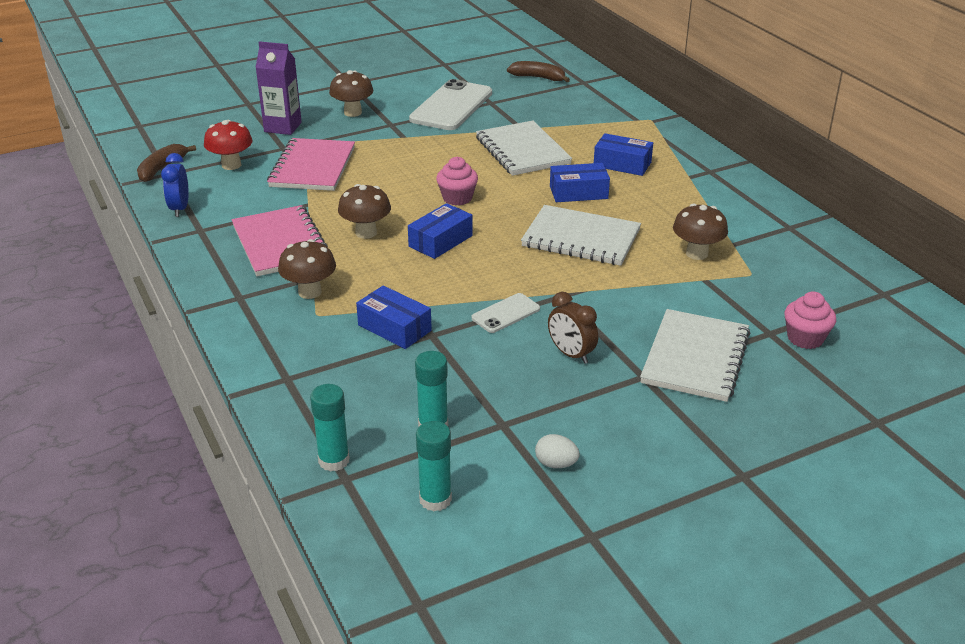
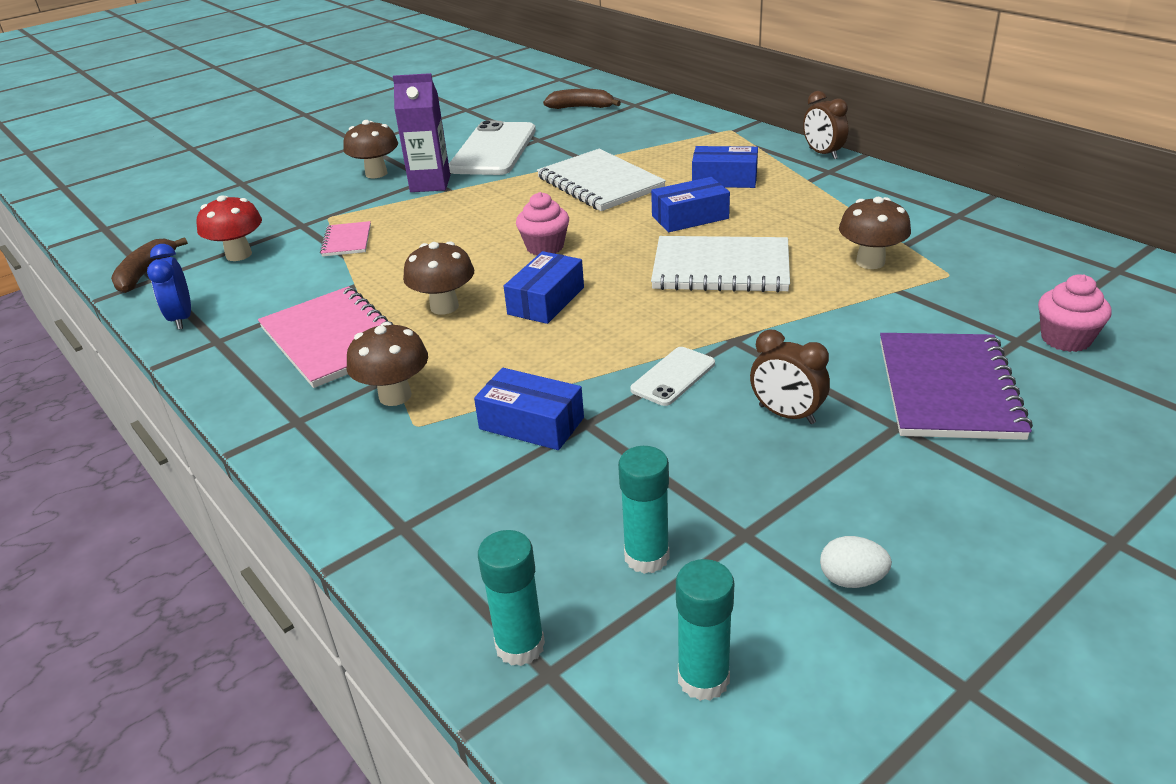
camera: 10 degrees left, 0 degrees up
(283, 127) = (293, 202): purple carton -> purple carton (430, 184)
(313, 167) = (347, 241): pink notebook -> pink notebook, size x0.51
(695, 358) = (948, 389): white notebook -> purple notebook
(714, 154) = (823, 154): none -> brown clock

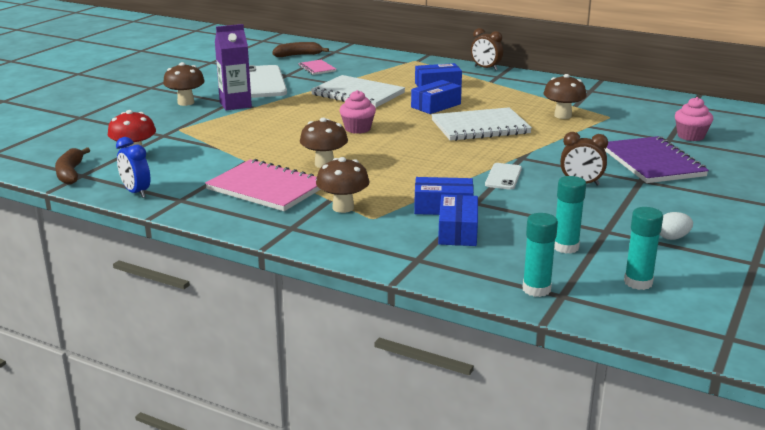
camera: 25 degrees left, 10 degrees down
(347, 241) = (211, 140): pink notebook -> pink notebook (317, 68)
(546, 301) = (388, 153): blue box -> blue box (458, 231)

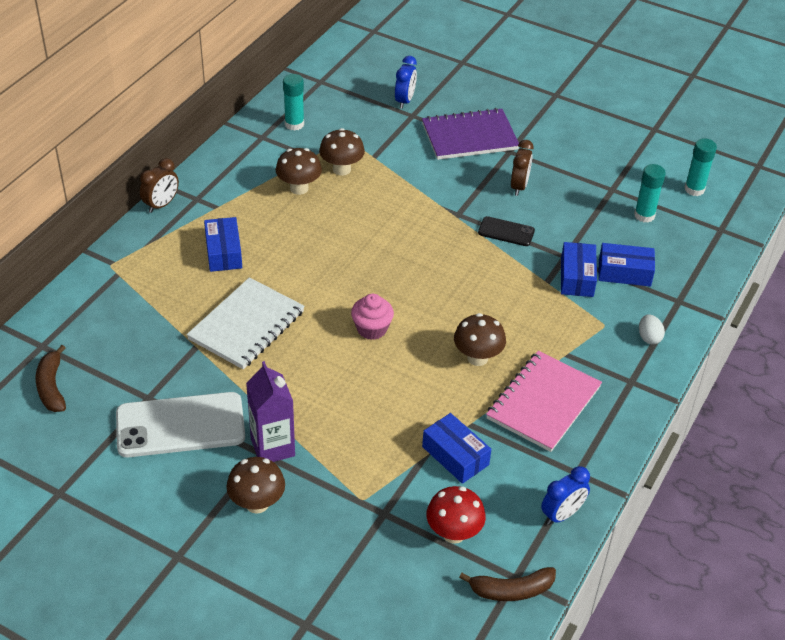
camera: 90 degrees left, 20 degrees up
(317, 68) = (125, 365): pink notebook -> none
(343, 208) = (584, 345): brown mushroom -> brown mushroom (299, 188)
(436, 105) = (298, 260): blue box -> blue box (455, 456)
(480, 127) = (372, 232): white notebook -> none
(503, 177) = (506, 232): white phone -> black phone
(536, 289) = (715, 241): turquoise glue stick -> turquoise glue stick (294, 124)
(672, 238) = (619, 158): white egg -> white egg (649, 337)
(690, 136) = (405, 101): pink cupcake -> blue clock

